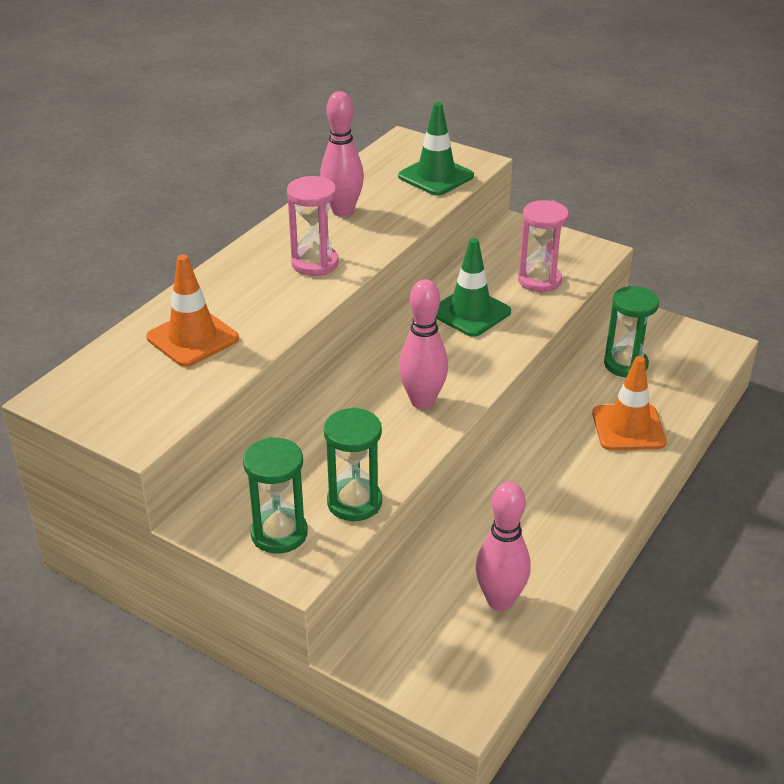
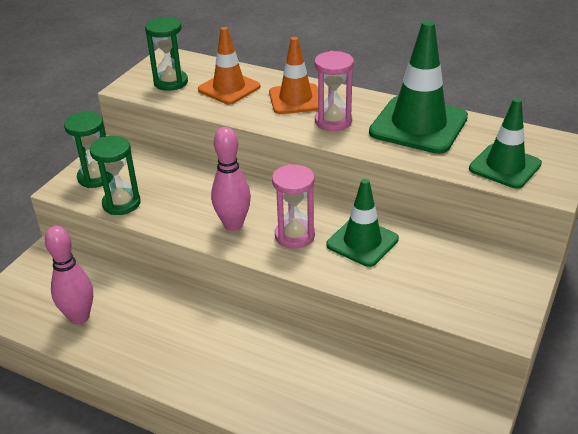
camera: 85 degrees right, 0 degrees up
(343, 211) = (418, 125): pink bowling pin -> green traffic cone
(539, 280) = (430, 283): pink hourglass -> pink hourglass (294, 236)
(625, 364) = (388, 397): green hourglass -> green hourglass (171, 82)
(628, 428) = (286, 397): orange traffic cone -> orange traffic cone (295, 99)

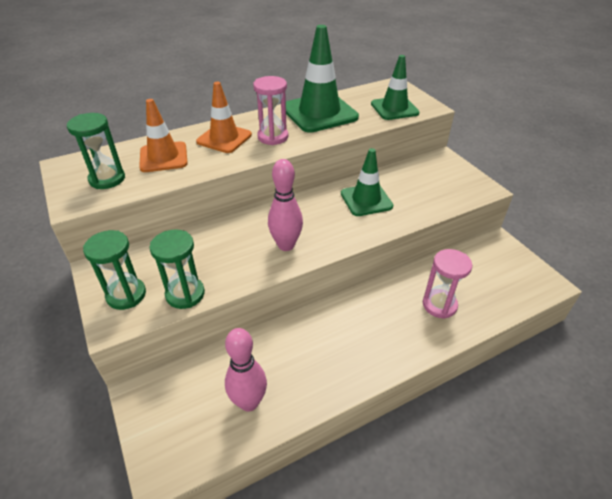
camera: 55 degrees left, 5 degrees up
(294, 236) = (330, 223): pink hourglass -> pink hourglass (439, 305)

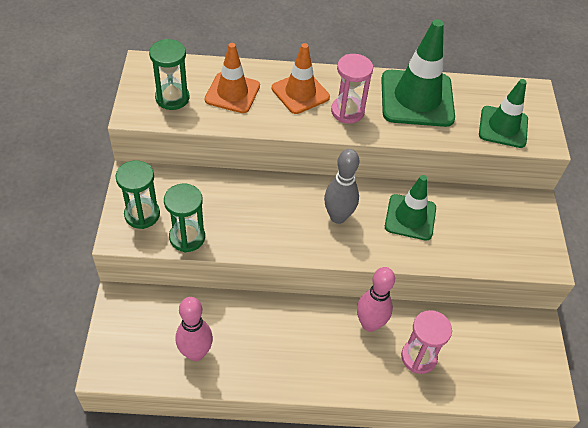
camera: 25 degrees right, 10 degrees up
(286, 245) = (299, 231): pink bowling pin -> pink bowling pin (369, 324)
(310, 222) = (338, 217): none -> grey bowling pin

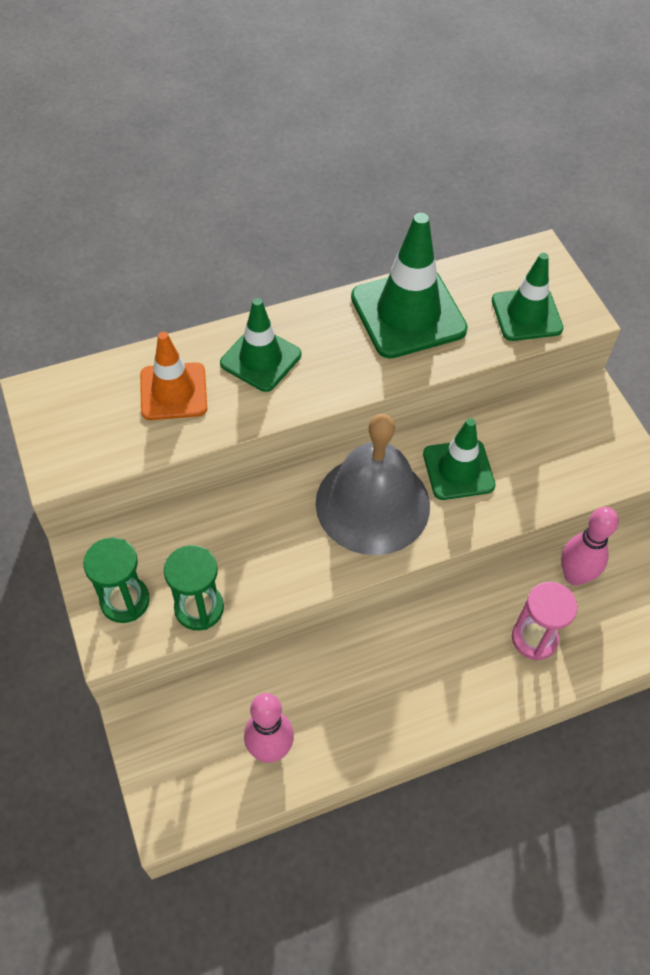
camera: 20 degrees left, 5 degrees up
(172, 98) = (98, 429): green hourglass -> none
(300, 93) = (260, 359): orange traffic cone -> green traffic cone
(338, 217) = (372, 504): grey bowling pin -> grey bell
(347, 111) = (332, 363): pink hourglass -> none
(369, 324) = (460, 621): pink bowling pin -> pink bowling pin (574, 576)

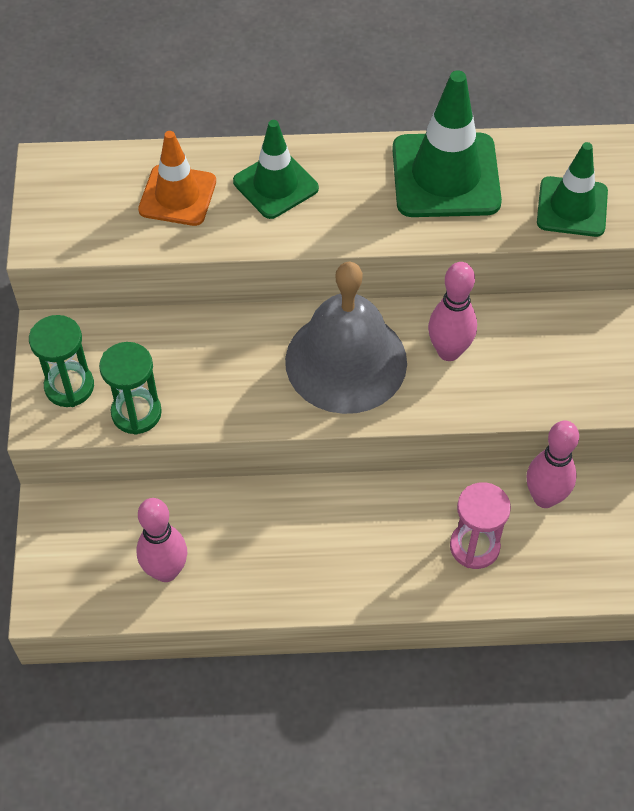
camera: 20 degrees right, 0 degrees up
(458, 470) = (449, 351): green traffic cone -> pink bowling pin

